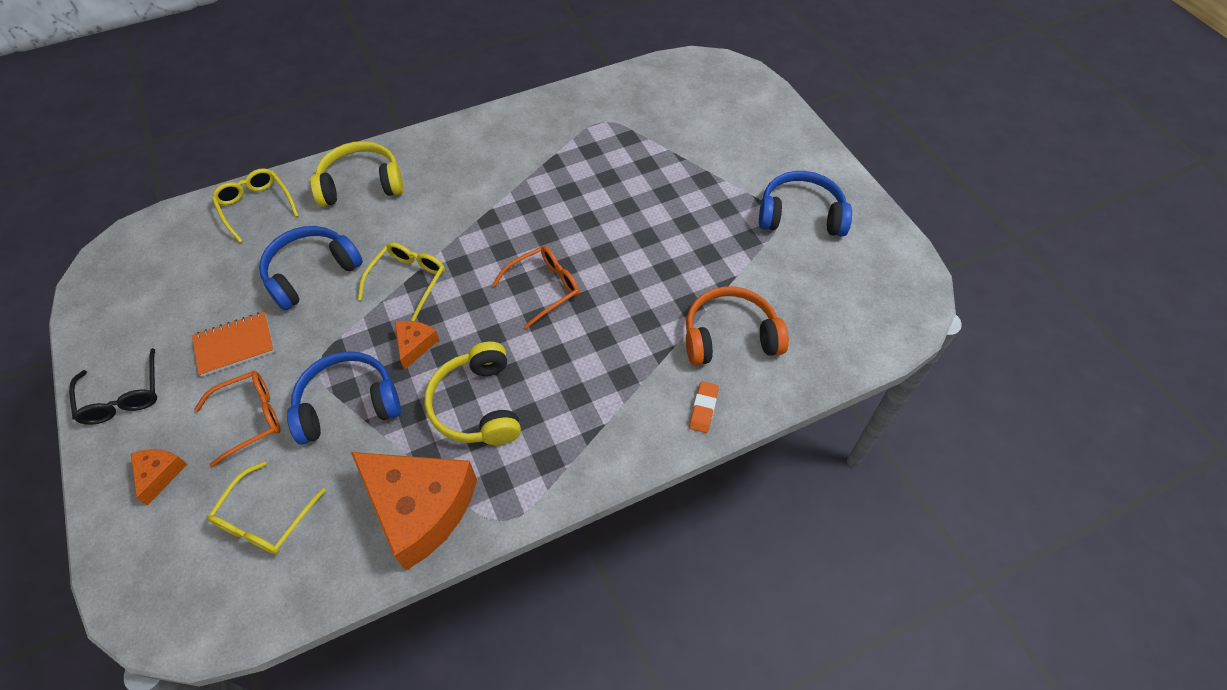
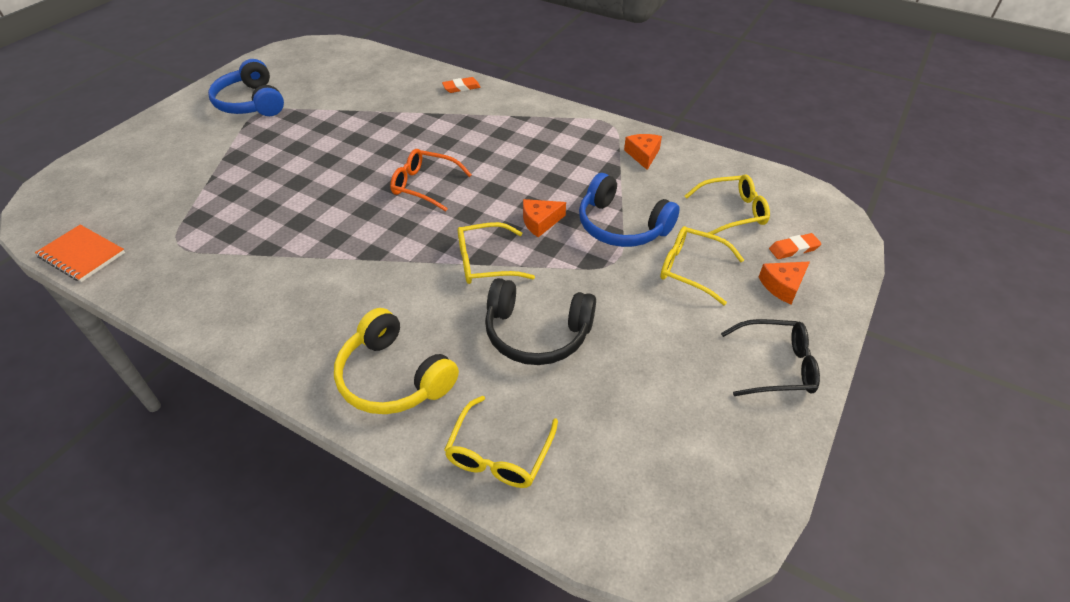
camera: 125 degrees left, 10 degrees down
(123, 396) = (775, 366): black glasses -> black glasses turned 60 degrees clockwise
(174, 528) = (793, 249): none -> orange eraser
(234, 345) = (654, 328): orange notebook -> orange notebook (82, 255)
(249, 418) = (692, 269): orange glasses -> yellow glasses
(311, 273) = (537, 333): blue headphones -> black headphones
(420, 508) = (643, 155): orange cheese -> orange cheese, size x0.44
(478, 405) = (553, 167): yellow headphones -> none
(730, 336) = (396, 96): orange headphones -> none

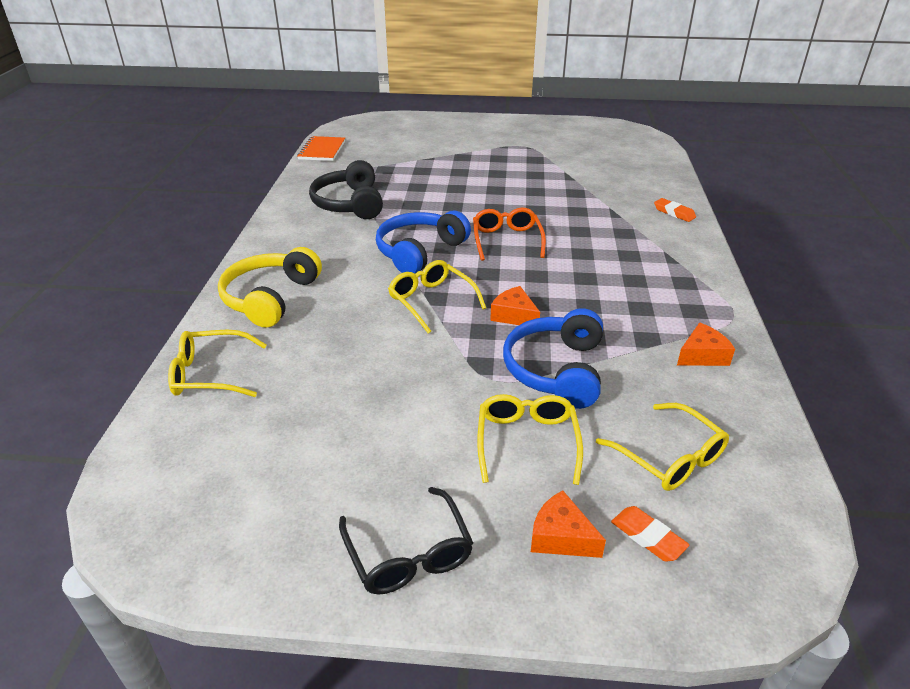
camera: 65 degrees right, 10 degrees down
(251, 103) = (531, 139): blue headphones -> blue headphones (419, 252)
(537, 333) = (359, 356): black headphones -> black headphones (350, 204)

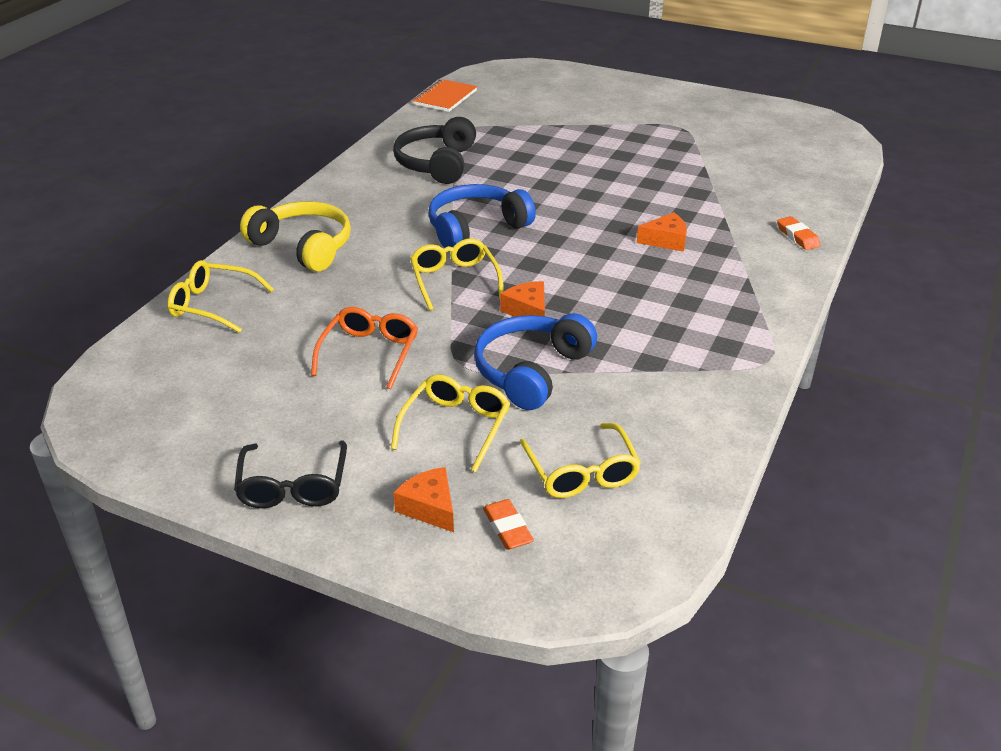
camera: 20 degrees right, 0 degrees up
(271, 298) = (303, 247): yellow headphones -> yellow headphones turned 90 degrees clockwise
(507, 240) = (577, 233): orange glasses -> orange glasses (369, 353)
(702, 355) = (696, 391): orange cheese -> orange cheese (666, 240)

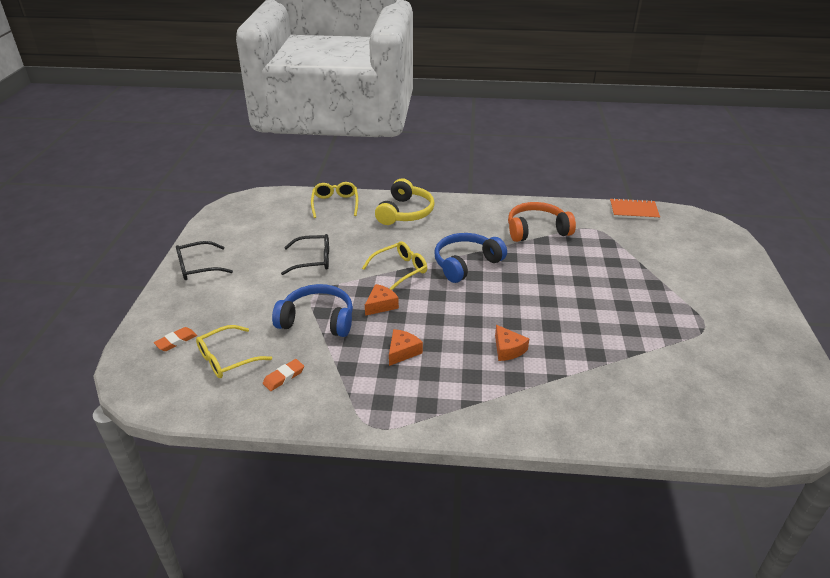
camera: 70 degrees right, 0 degrees up
(369, 353) = (312, 260): orange glasses -> black glasses
(429, 508) = (188, 312): orange cheese -> orange cheese (402, 351)
(437, 164) = (537, 230): black headphones -> orange headphones
(455, 427) = (256, 304): yellow glasses -> none
(476, 228) = (466, 264): blue headphones -> blue headphones turned 75 degrees counterclockwise
(797, 236) = (567, 423): orange eraser -> orange eraser (284, 377)

